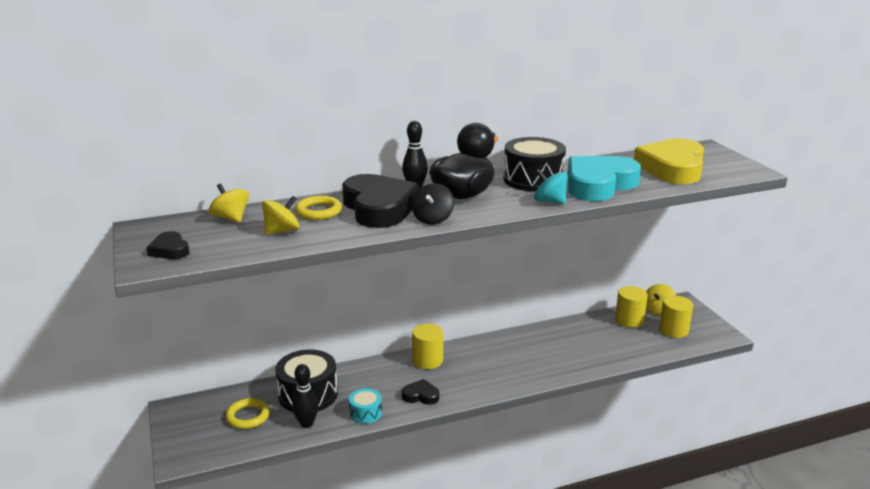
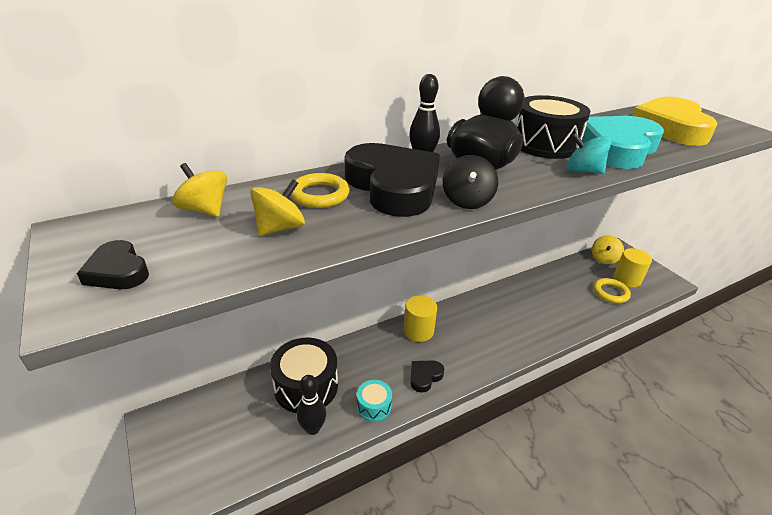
camera: 10 degrees left, 10 degrees up
(248, 416) = (244, 425): yellow ring -> yellow ring (610, 293)
(421, 396) = (425, 377): black heart -> black heart turned 45 degrees counterclockwise
(629, 320) = (584, 271): yellow cylinder -> none

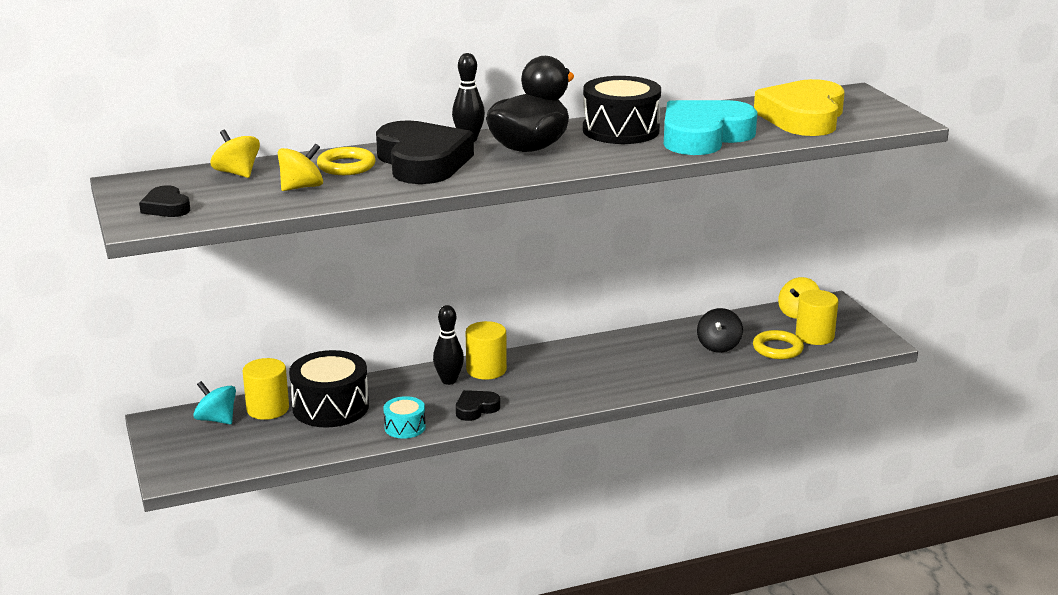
camera: 10 degrees right, 10 degrees down
(252, 394) = (268, 409): none -> yellow cylinder
(312, 428) = (330, 438): black bowling pin -> black bowling pin (449, 380)
(467, 200) = (489, 175): black spinning top -> black spinning top (718, 346)
(583, 171) = (638, 155): turquoise spinning top -> turquoise spinning top (216, 419)

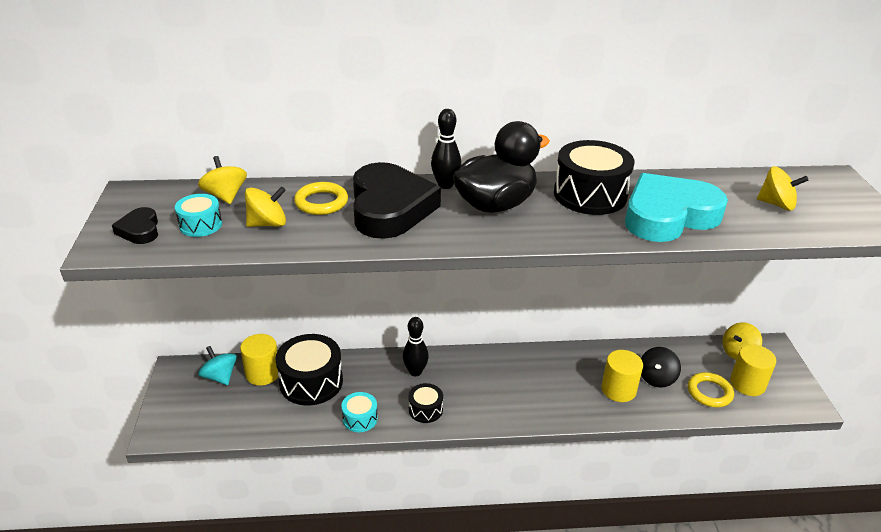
camera: 15 degrees right, 10 degrees up
(229, 196) = (200, 225): none -> turquoise drum
(476, 409) = (425, 409): black heart -> black drum
(486, 370) = (450, 366): yellow cylinder -> yellow cylinder (618, 389)
(803, 117) = (776, 204): yellow heart -> yellow spinning top

